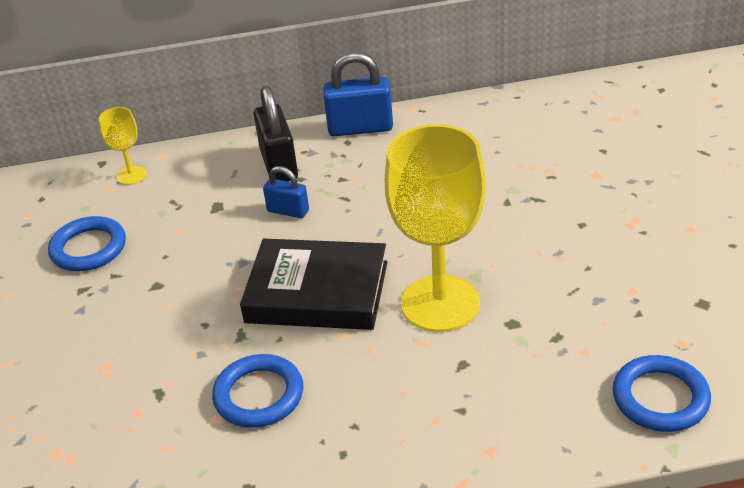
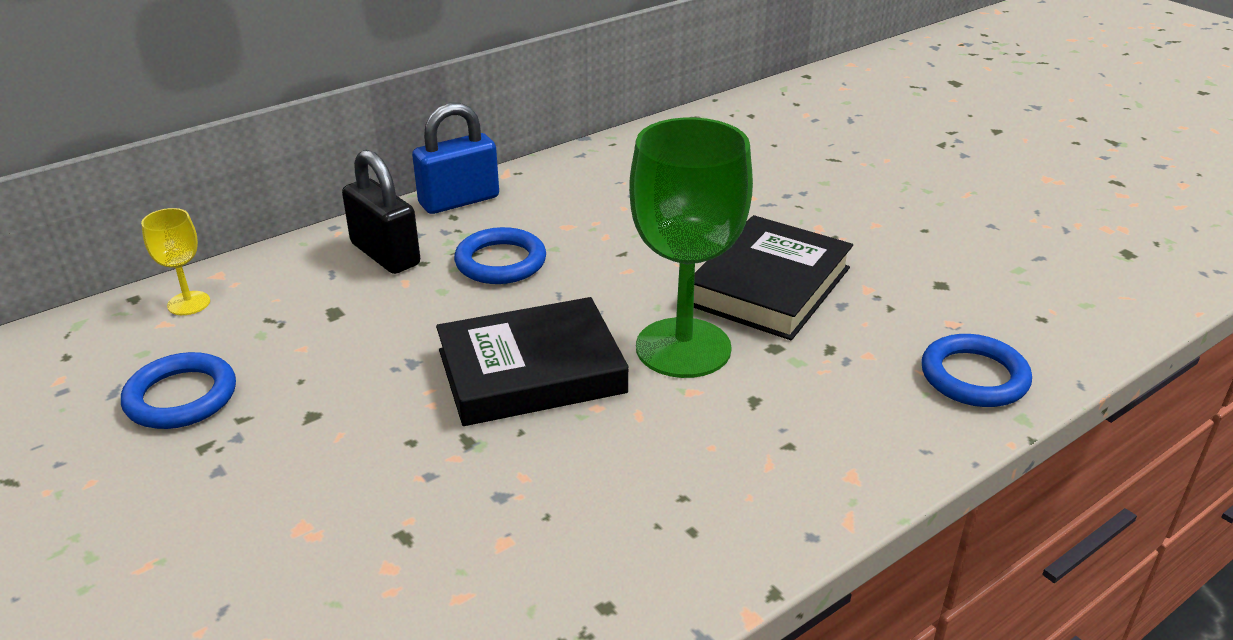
camera: 30 degrees left, 5 degrees down
(259, 395) = (541, 499): blue ring -> blue ring (500, 262)
(288, 211) = (432, 298): blue padlock -> none
(440, 303) = (683, 348): yellow goblet -> green goblet
(549, 266) = (769, 286): none -> black book

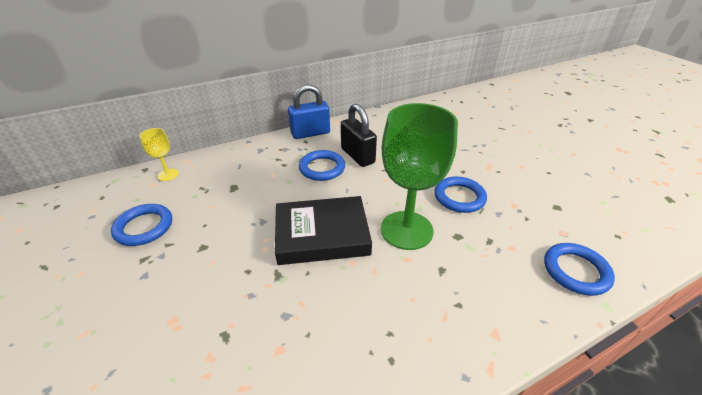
camera: 10 degrees right, 5 degrees up
(385, 254) = (267, 158): black padlock -> black padlock (357, 156)
(769, 286) = (459, 197): black book -> blue ring

